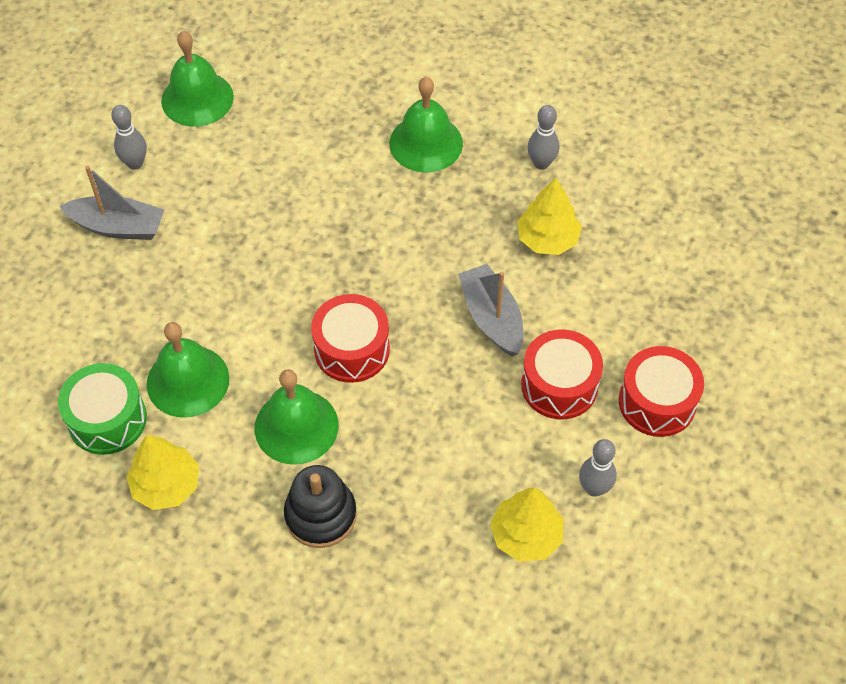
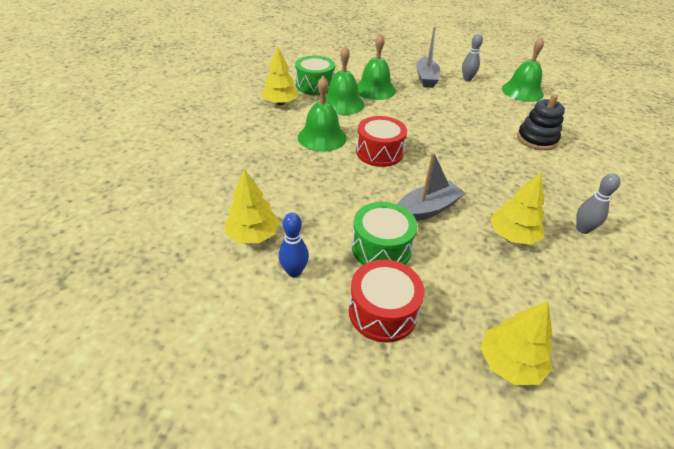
camera: 80 degrees right, 15 degrees down
(320, 515) = (265, 149): black stacking toy -> black stacking toy (536, 139)
(426, 143) = (556, 171): green bell -> green bell (375, 89)
(559, 385) = (381, 248): red drum -> green drum
(594, 488) = (294, 272): grey bowling pin -> blue bowling pin
(720, 303) = (509, 363): none -> yellow tree

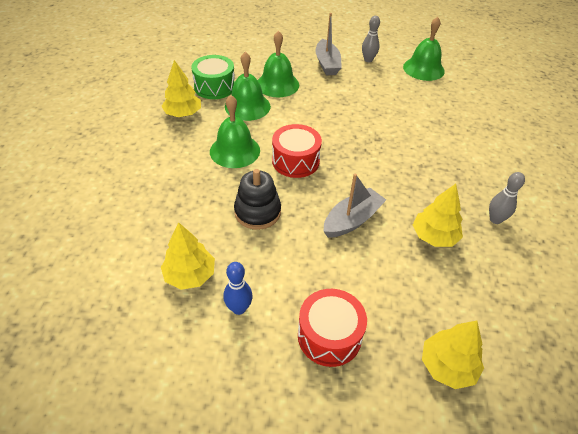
camera: 10 degrees left, 5 degrees up
(381, 248) = (316, 269): green drum -> none
(536, 139) = (443, 125): black stacking toy -> black stacking toy (257, 212)

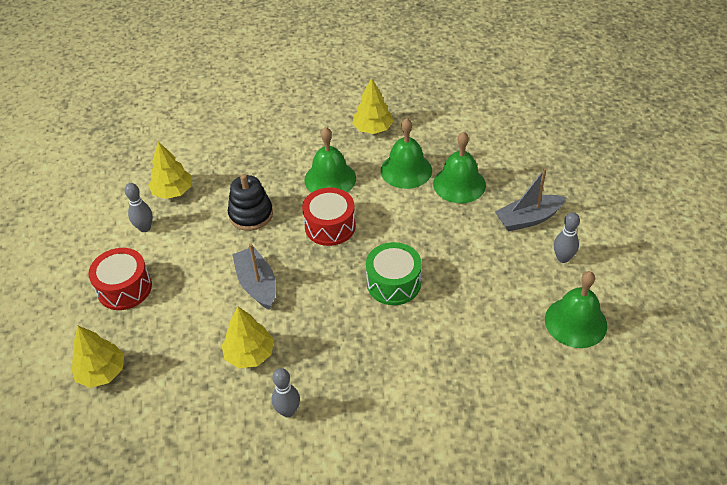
camera: 80 degrees right, 0 degrees up
(214, 87) = (429, 137): green drum -> green drum (393, 283)
(239, 308) = (145, 228): blue bowling pin -> grey bowling pin
(352, 220) = (257, 284): grey boat -> grey boat turned 150 degrees counterclockwise

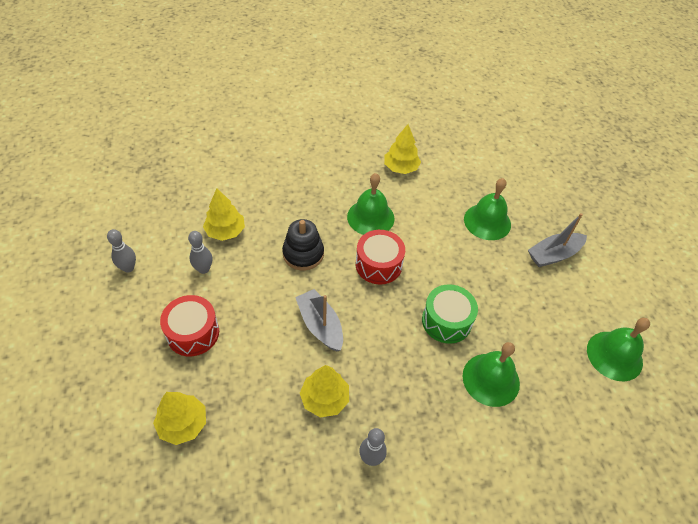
camera: 10 degrees left, 5 degrees up
(406, 170) = (437, 208): green bell -> green bell (491, 379)
(563, 258) = (591, 292): grey bowling pin -> grey bowling pin (128, 268)

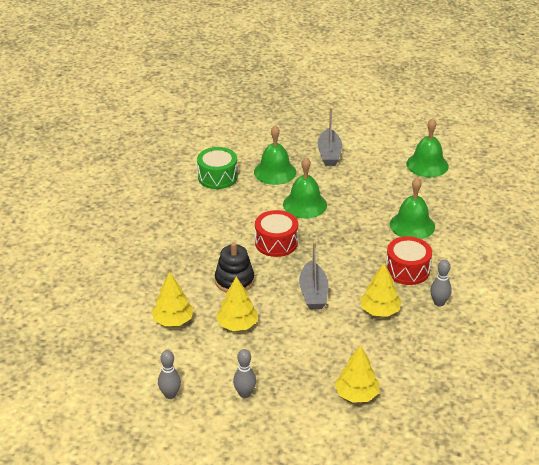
camera: 60 degrees left, 15 degrees down
(193, 333) = (272, 368): red drum -> red drum (407, 270)
(204, 269) = (207, 345): grey bowling pin -> grey bowling pin (245, 394)
(320, 325) = (313, 293): grey boat -> grey boat turned 90 degrees counterclockwise
(370, 217) = (223, 230): green bell -> green bell (305, 204)
(401, 168) = (181, 194): yellow tree -> yellow tree (237, 325)
(446, 321) = (352, 227): green drum -> green drum (217, 177)

